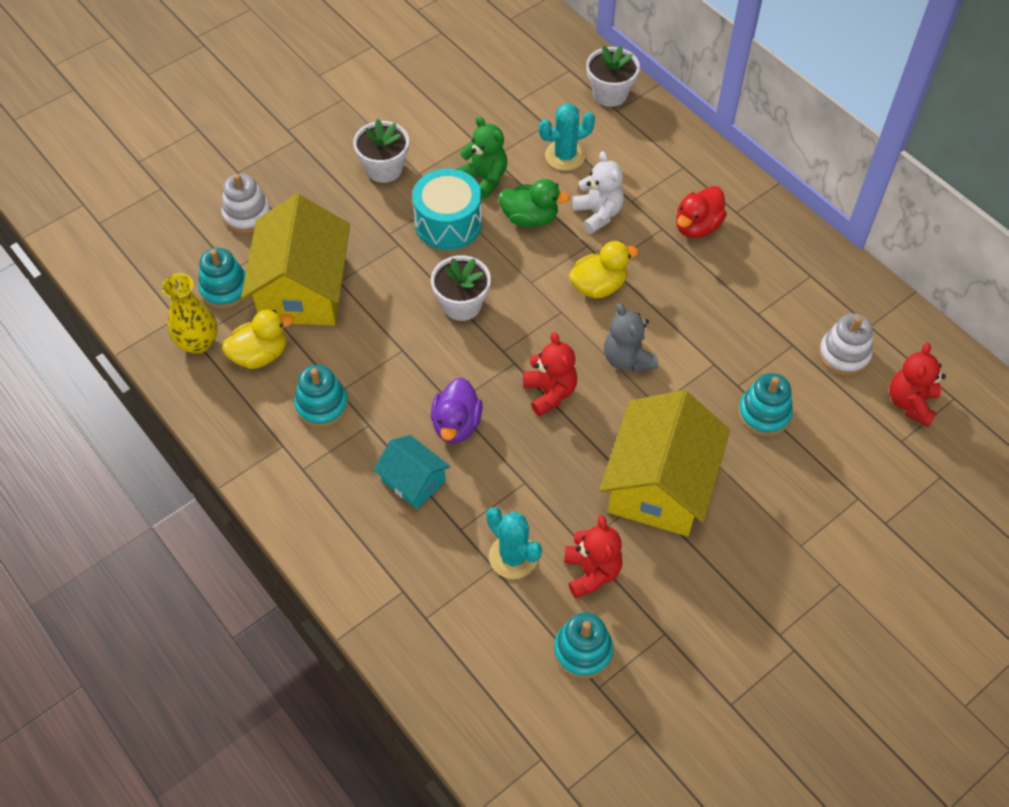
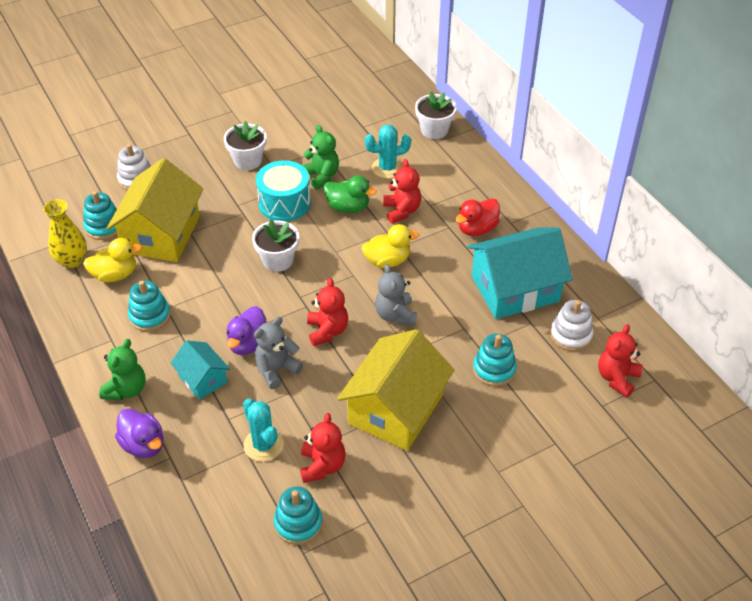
camera: 10 degrees right, 10 degrees down
(322, 510) = (126, 389): none -> green teddy bear
(366, 580) = (143, 445): none -> purple duck
(501, 454) = (276, 370): none -> grey teddy bear
(598, 214) = (401, 211): white teddy bear -> red teddy bear
(763, 302) = (515, 289): none -> turquoise house

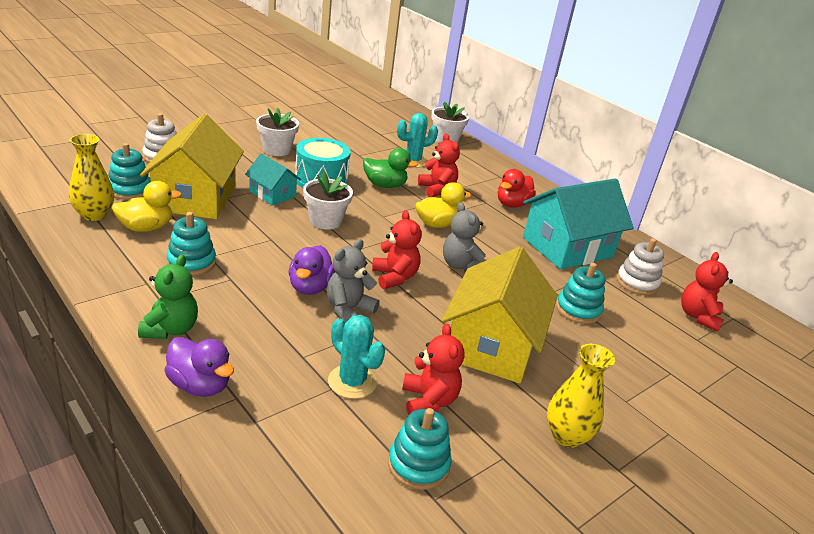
camera: 15 degrees left, 15 degrees down
(202, 379) = (264, 318): turquoise house -> turquoise house (272, 194)
(321, 176) = (352, 163): green teddy bear -> none
(429, 504) = (566, 436): none -> yellow vase

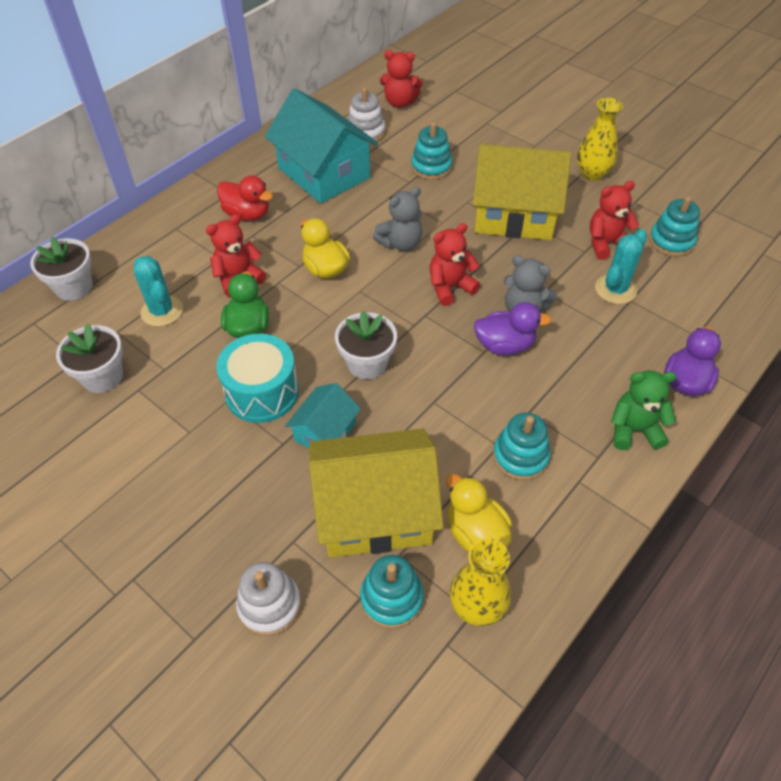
camera: 95 degrees left, 20 degrees up
(276, 150) = (184, 467): white flower pot -> white flower pot (102, 376)

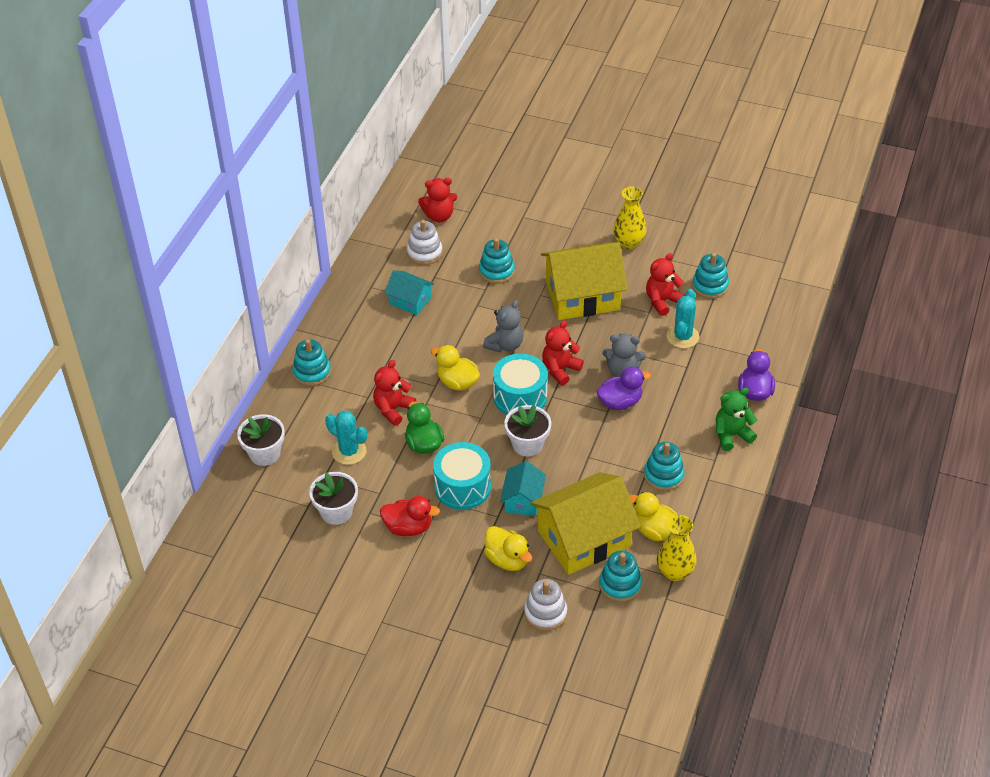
camera: 20 degrees left, 5 degrees down
(179, 217) = (312, 372): none -> turquoise stacking toy
(247, 214) = (367, 354): red duck -> red duck (408, 527)
(262, 507) = (507, 559): none -> yellow duck
(324, 173) = (410, 300): turquoise house -> turquoise house, size x0.52
(387, 305) = (520, 397): none -> turquoise drum

